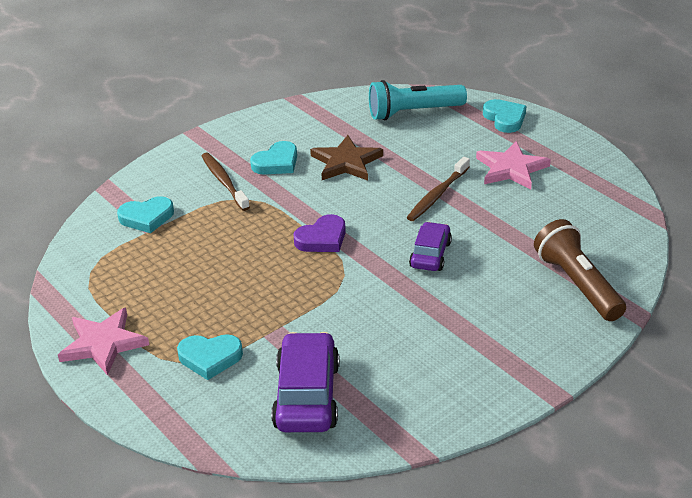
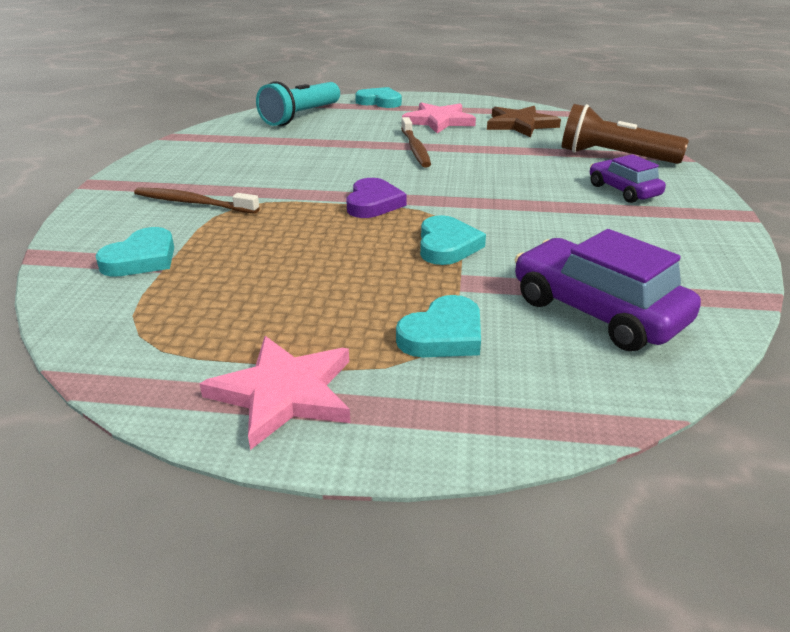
camera: 45 degrees left, 5 degrees down
(276, 163) = (229, 175): turquoise heart -> turquoise heart (447, 246)
(346, 162) = (298, 155): brown star -> brown star (520, 124)
(430, 254) = (484, 179): purple car -> purple car (623, 191)

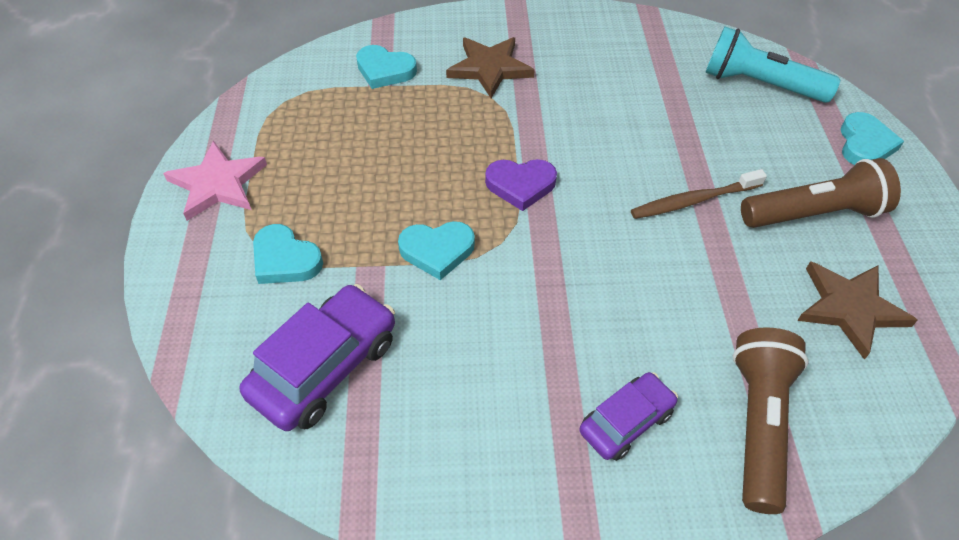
camera: 80 degrees right, 20 degrees up
(193, 203) = (489, 68): brown toothbrush -> brown star
(438, 121) = (814, 214): pink star -> brown flashlight

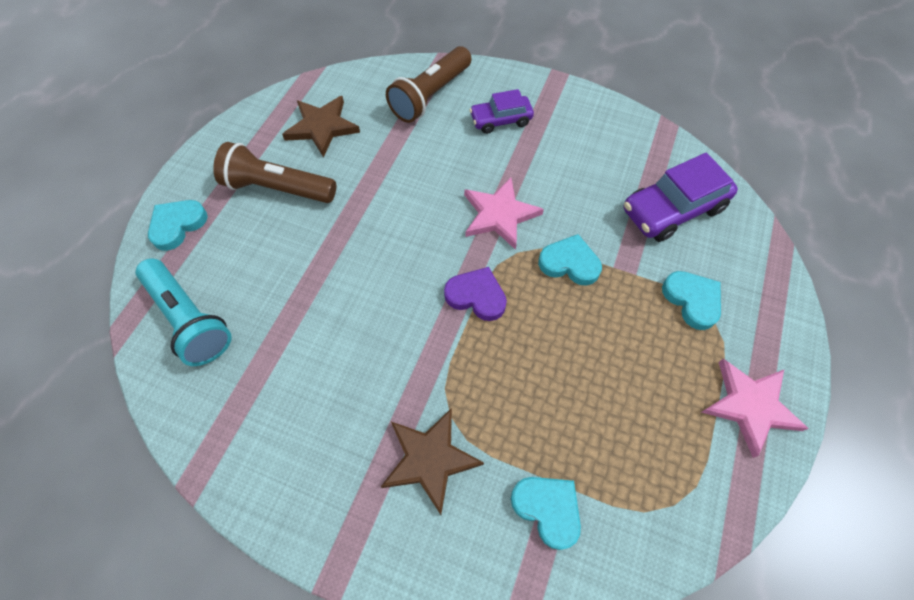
camera: 155 degrees left, 10 degrees up
(545, 276) = (499, 215): none -> pink star
(694, 200) = (352, 230): brown toothbrush -> none

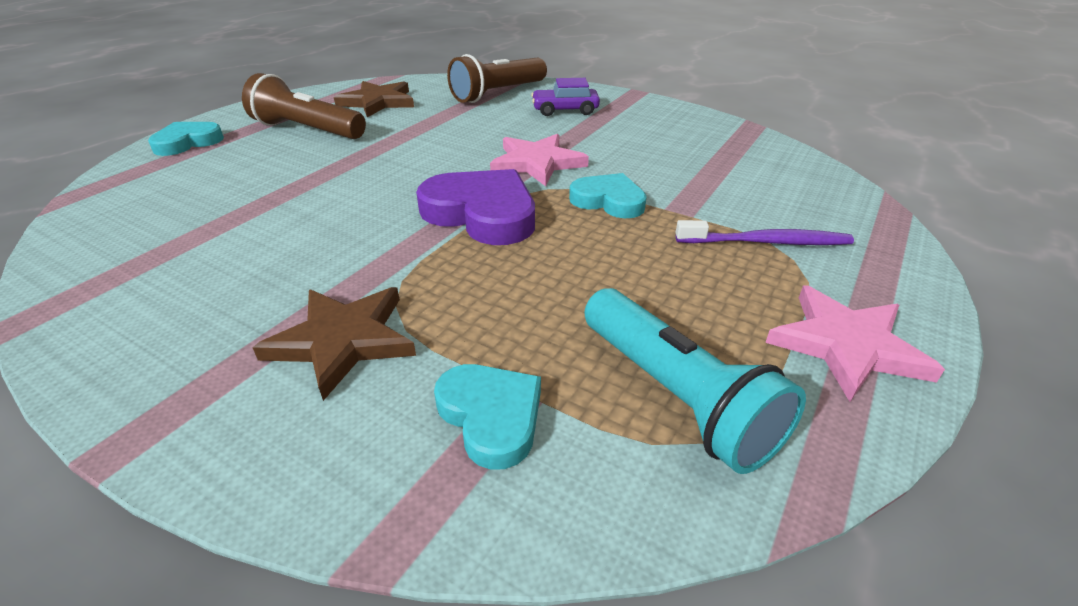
camera: 10 degrees right, 25 degrees down
(189, 319) = (142, 199): turquoise flashlight -> turquoise flashlight (676, 395)
(476, 296) = (482, 213): purple heart -> purple heart, size x1.58
(672, 209) = (750, 175): purple car -> none
(692, 300) = (765, 242): turquoise heart -> purple toothbrush

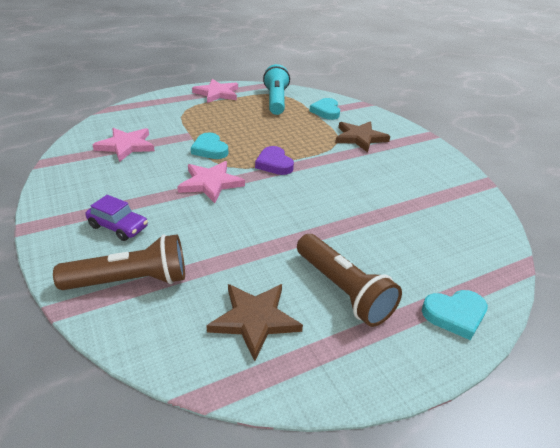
camera: 150 degrees left, 0 degrees up
(482, 213) = (274, 164): purple heart -> purple heart, size x0.63
(721, 166) = (126, 146): none -> pink star
(765, 242) = (182, 116): purple toothbrush -> none

